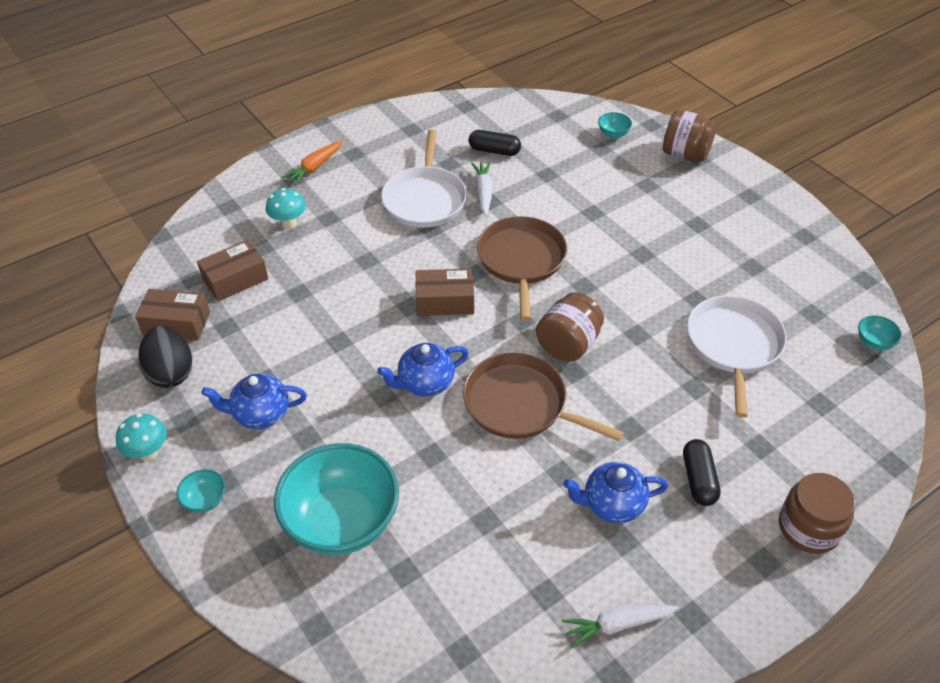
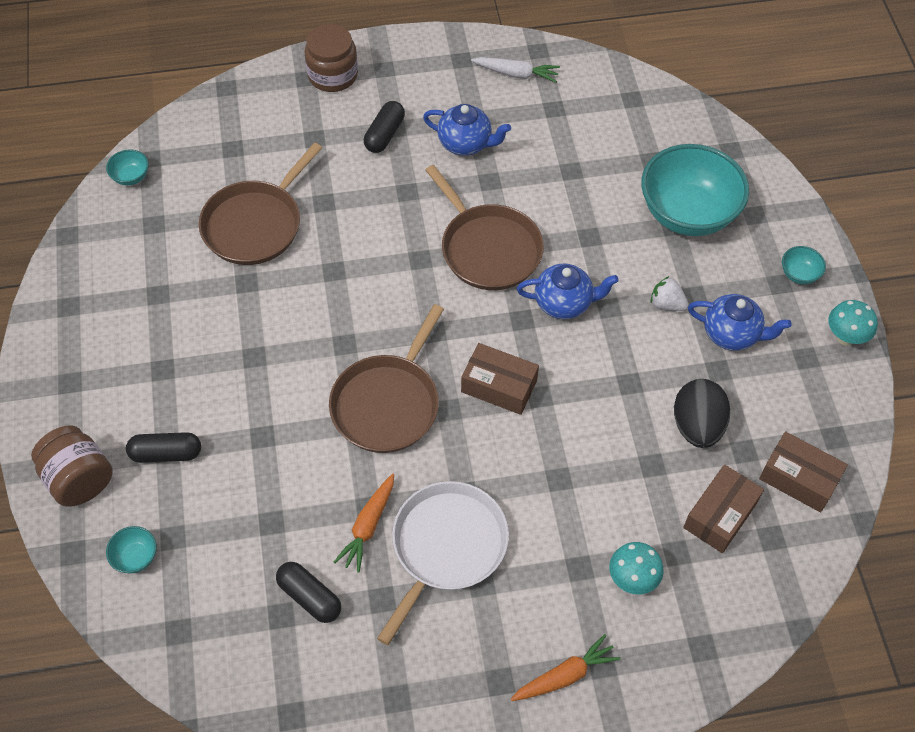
camera: 155 degrees left, 10 degrees up
(171, 372) = (813, 416): black egg -> black egg (697, 426)
(235, 279) = (720, 515): brown box -> brown box turned 45 degrees counterclockwise
(330, 418) = (667, 304): none -> white strawberry
(483, 192) = (368, 526): white carrot -> orange carrot
(568, 344) = (406, 287): brown jar -> none
(646, 183) = (166, 454): none -> black capsule
(733, 345) = (255, 224): white pan -> brown pan

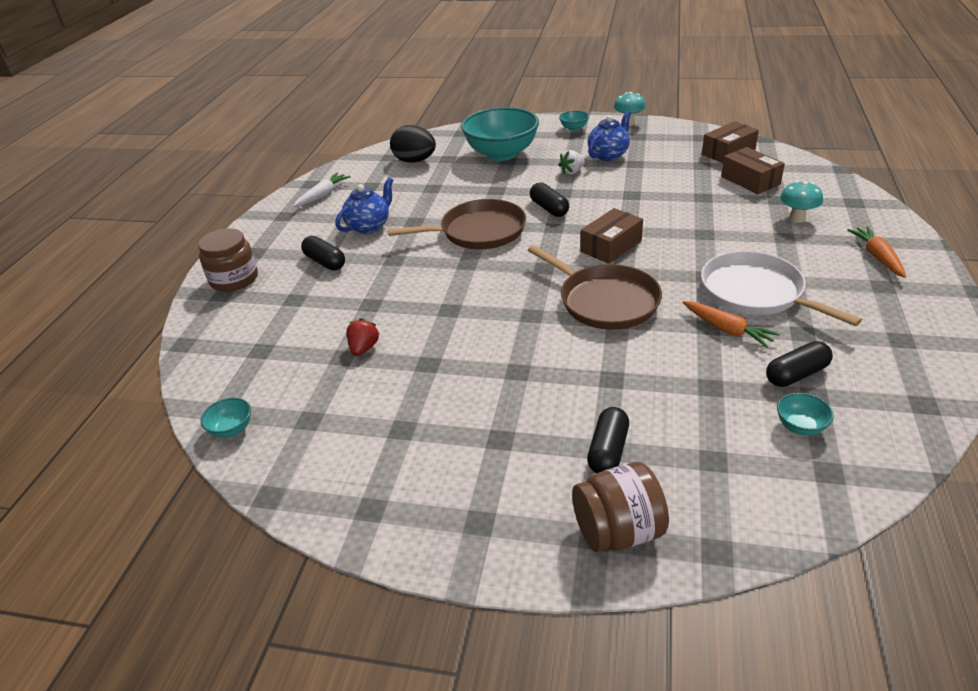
camera: 65 degrees left, 20 degrees down
(135, 557) = (733, 494): turquoise bowl -> turquoise bowl (800, 426)
(255, 224) = (364, 348): brown pan -> red strawberry
(564, 303) = (549, 208): blue teapot -> black capsule
(697, 426) = (677, 177): black egg -> black egg (415, 161)

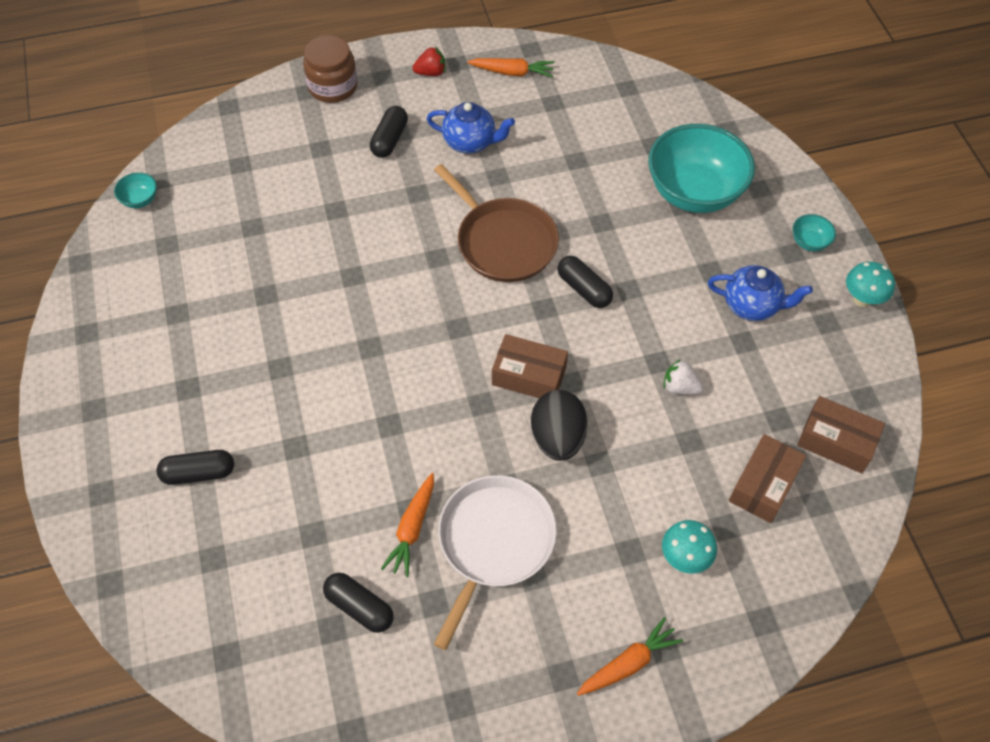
camera: 60 degrees right, 20 degrees up
(322, 195) = (512, 72): white carrot -> orange carrot
(364, 348) = (270, 236): red strawberry -> red strawberry (431, 73)
(415, 161) = (631, 116): black egg -> black egg (557, 438)
(549, 208) = (584, 289): black capsule -> black capsule turned 75 degrees counterclockwise
(572, 172) = (685, 281): white strawberry -> white strawberry (680, 387)
(605, 301) = (420, 403): brown pan -> none
(618, 531) = (111, 507): brown jar -> none
(800, 426) = (280, 623): turquoise bowl -> none

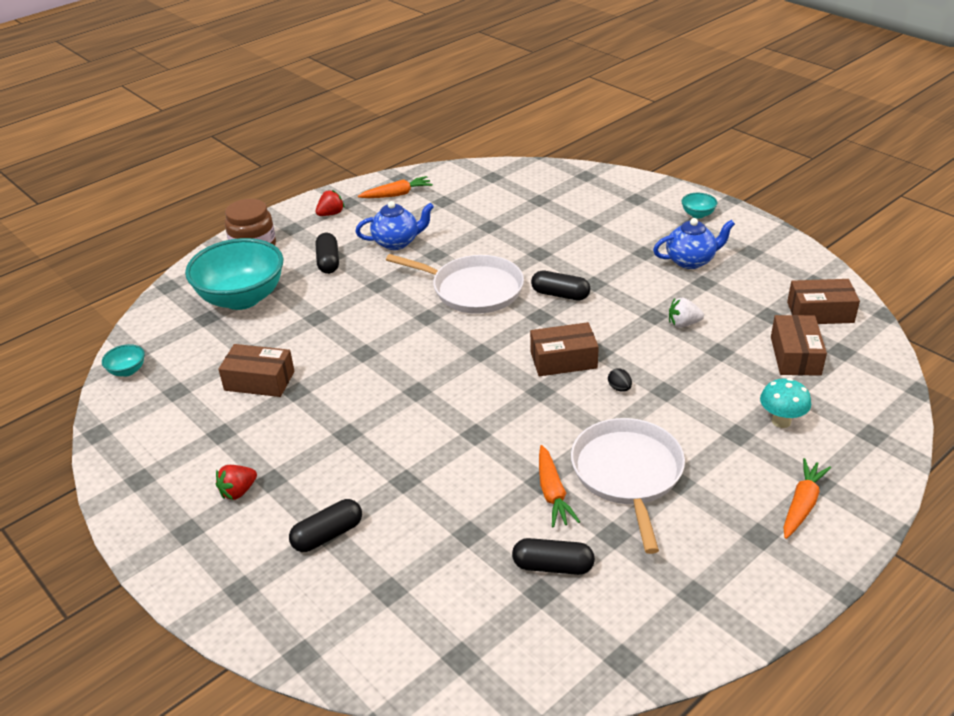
camera: 25 degrees left, 20 degrees down
(155, 387) = (238, 491): none -> red strawberry
(242, 266) = (259, 381): none -> brown box
(503, 242) = (473, 289): brown pan -> white pan
(557, 438) = (619, 388): black egg -> black egg, size x0.42
(694, 192) = (592, 215): turquoise bowl -> turquoise bowl (242, 298)
(862, 299) = (762, 231): turquoise mushroom -> none

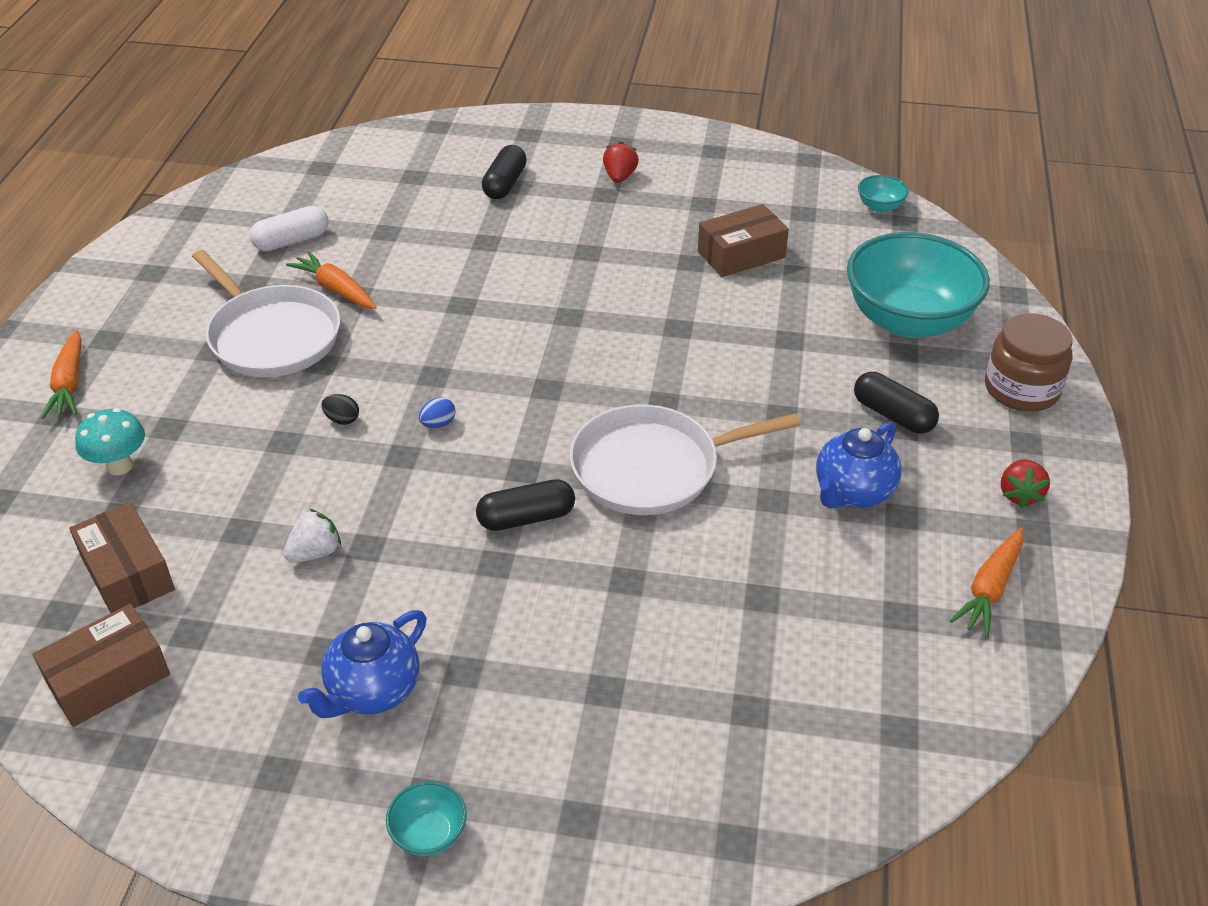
camera: 140 degrees right, 5 degrees up
(553, 566) = (292, 241): black capsule -> white capsule
(563, 360) = (438, 424): brown box -> blue egg

